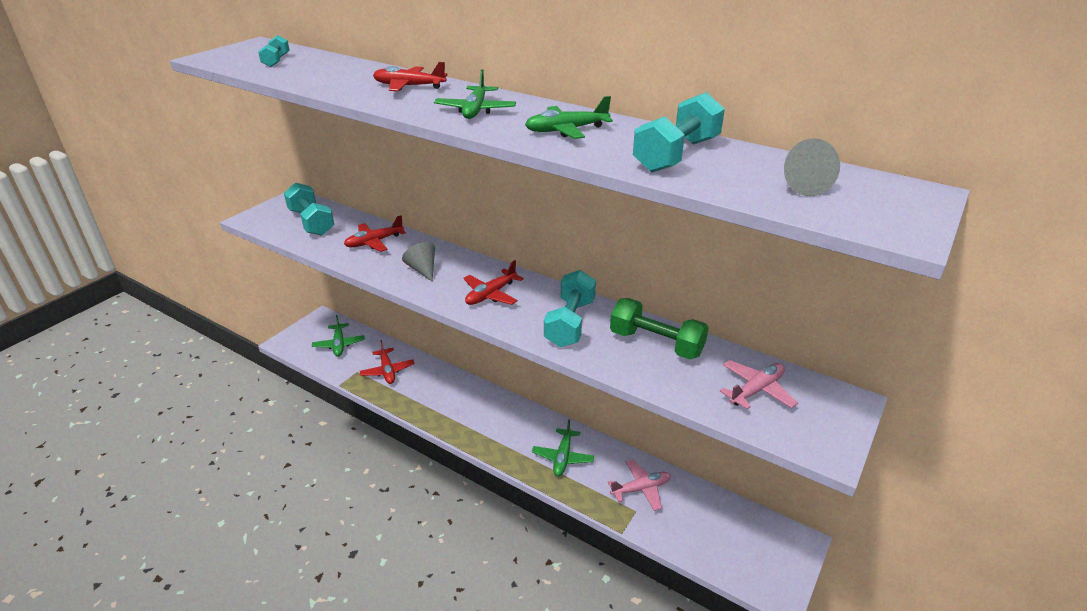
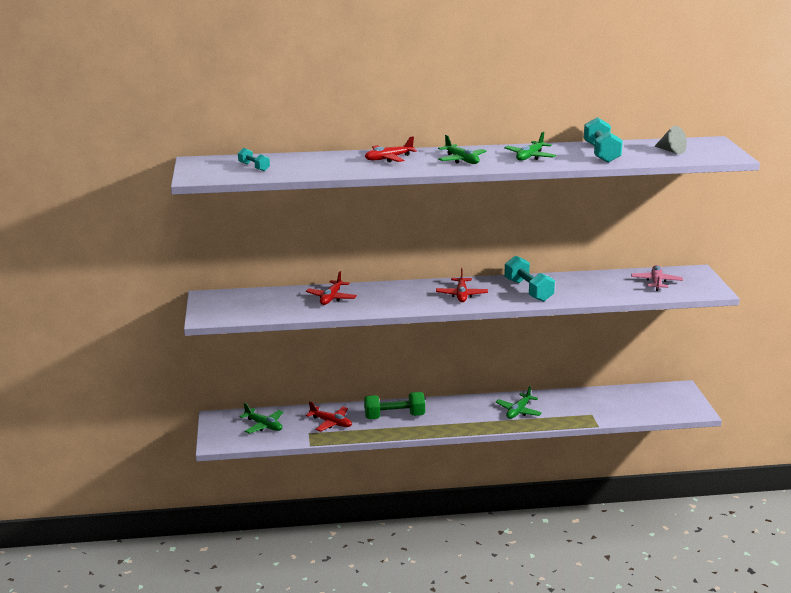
camera: 40 degrees left, 10 degrees down
(311, 222) = (258, 304): turquoise dumbbell -> none
(422, 269) = (395, 299): grey cone -> none
(563, 457) = (518, 411): green plane -> green plane turned 60 degrees clockwise
(641, 489) = (580, 404): pink plane -> none
(656, 343) = (584, 282): green dumbbell -> green dumbbell (394, 416)

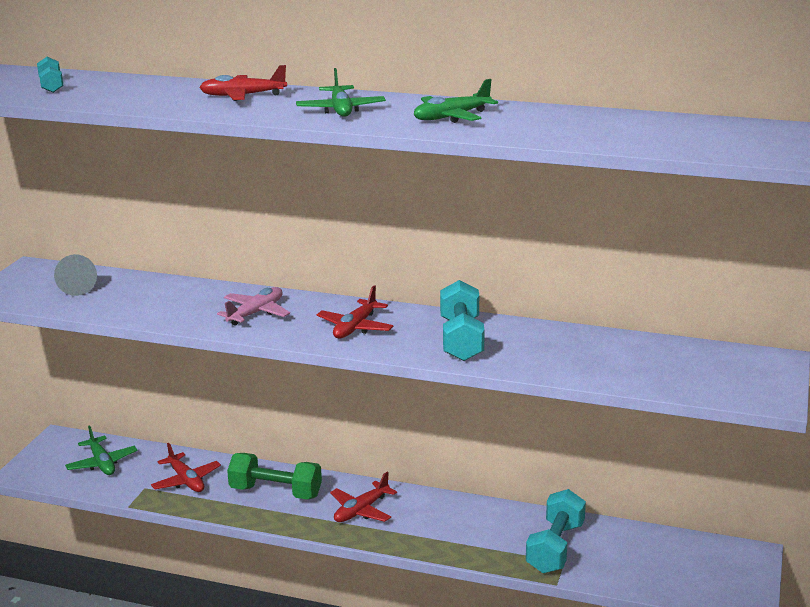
camera: 25 degrees right, 0 degrees up
(331, 298) = (176, 298): red plane -> red plane (361, 510)
(518, 411) = (456, 528): green plane -> none
(601, 153) = (575, 125): turquoise dumbbell -> turquoise dumbbell (555, 548)
(656, 282) = (684, 365): pink plane -> pink plane (256, 313)
(671, 151) = (702, 136): grey cone -> grey cone (77, 288)

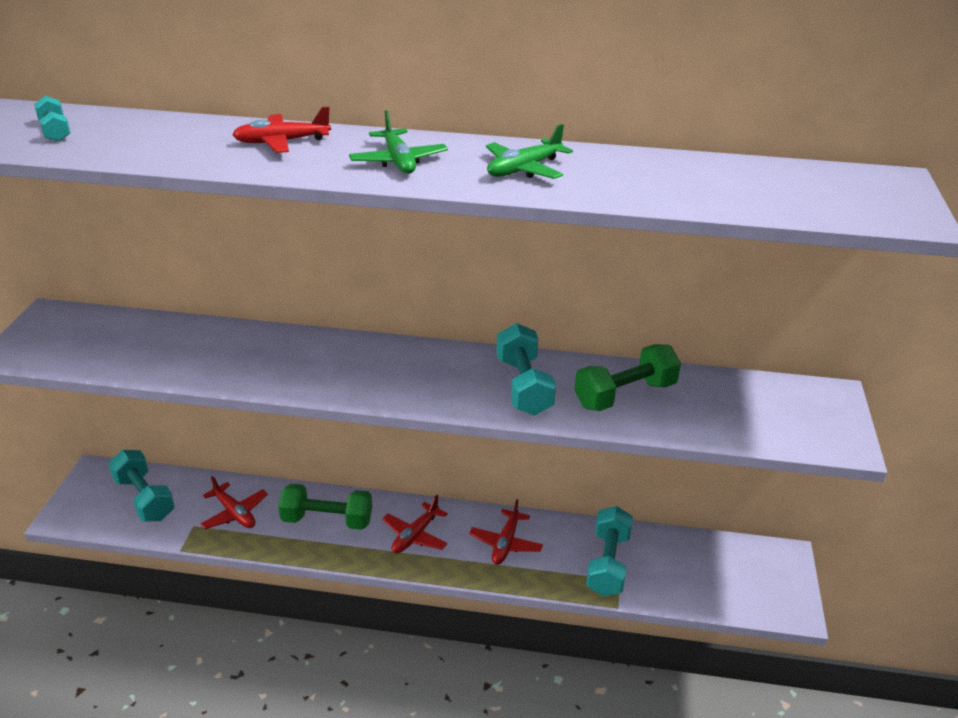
camera: 10 degrees left, 10 degrees up
(77, 288) = (104, 339): grey cone -> none
(102, 463) = (144, 499): green plane -> turquoise dumbbell
(256, 313) = (304, 363): pink plane -> none
(355, 327) = (412, 376): red plane -> red plane (505, 543)
(560, 350) = (625, 395): none -> green dumbbell

